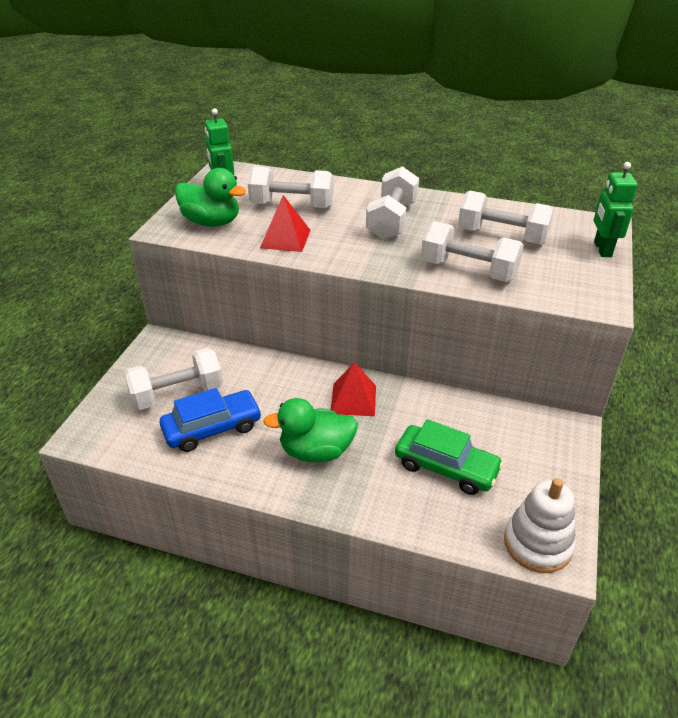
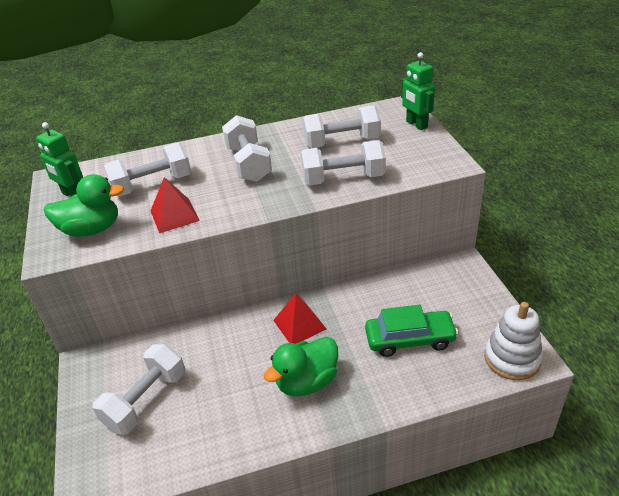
camera: 30 degrees left, 0 degrees up
(212, 428) = (205, 412): blue car -> none

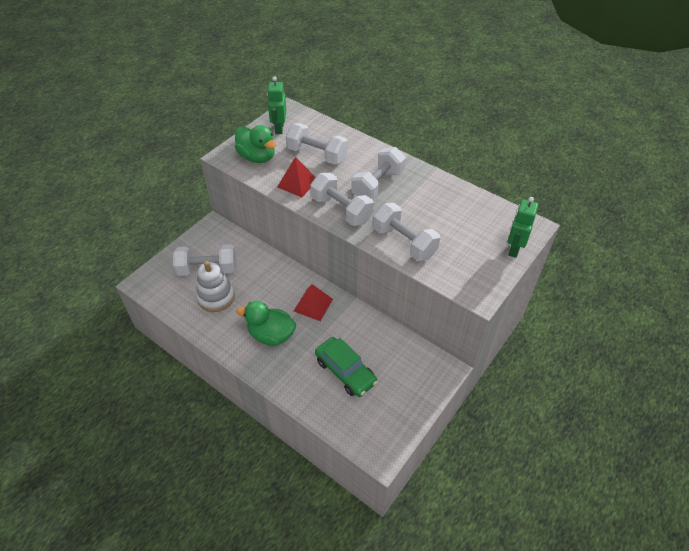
camera: 50 degrees right, 10 degrees up
(342, 142) = (447, 218): white dumbbell -> white dumbbell (341, 210)
(512, 358) = (372, 441): white stacking toy -> white stacking toy (216, 297)

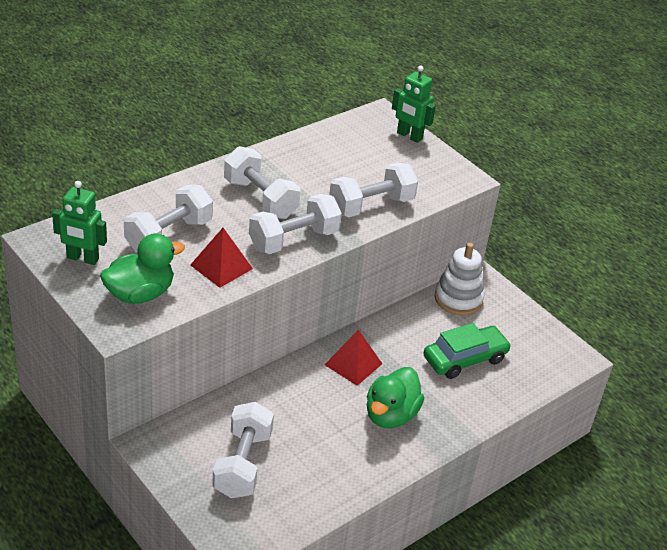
camera: 80 degrees left, 10 degrees down
(216, 297) = (303, 462): white stacking toy -> white stacking toy (458, 299)

